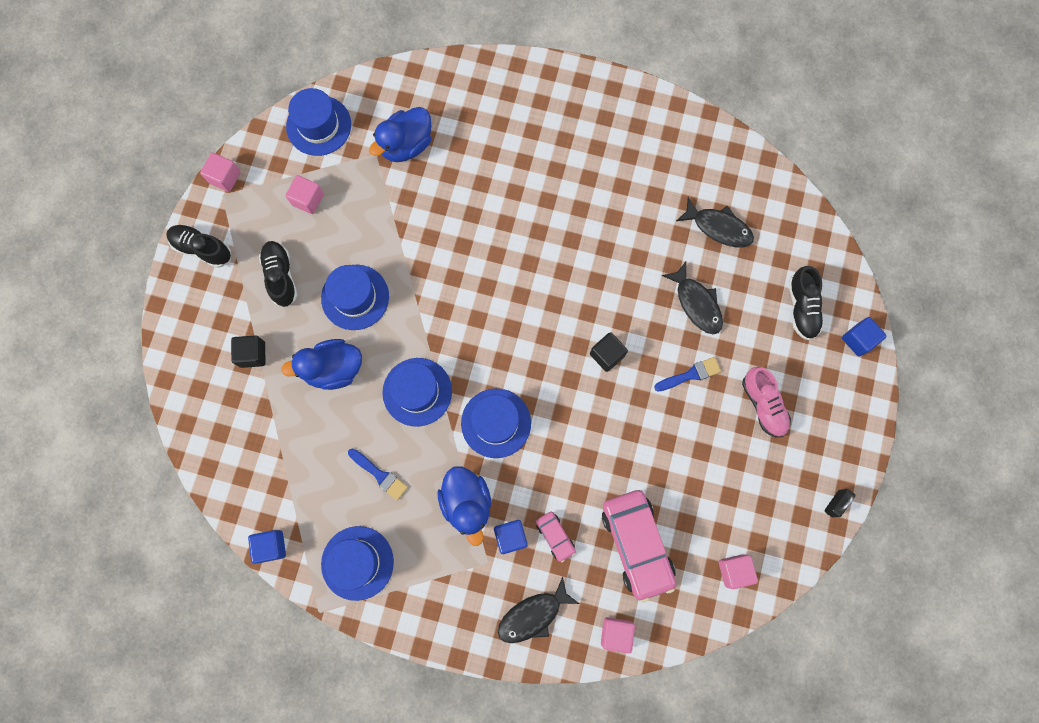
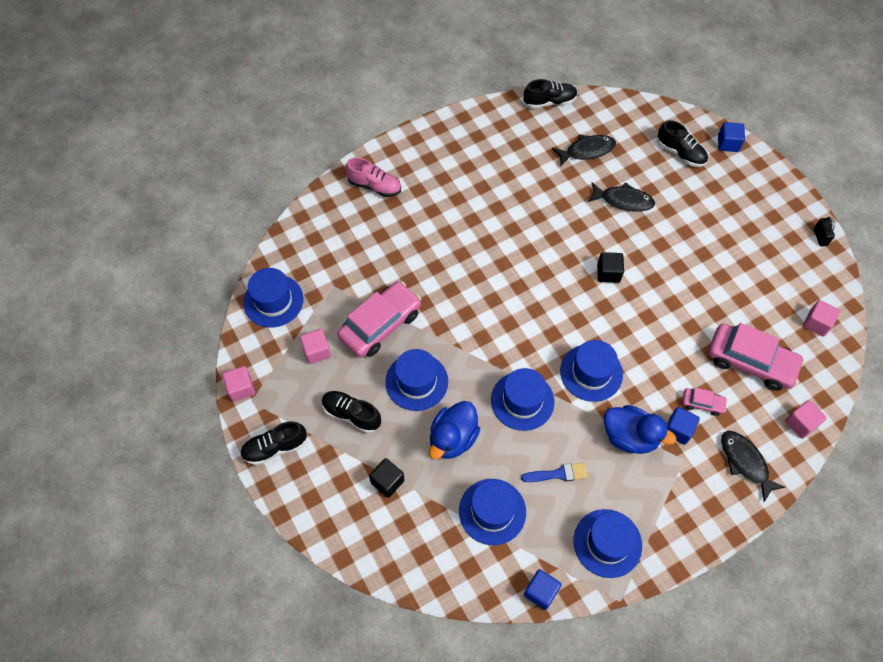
camera: 45 degrees left, 15 degrees down
(301, 453) = (492, 511): none -> blue hat
(377, 223) = (380, 325): none -> pink car
(406, 145) = (347, 263): blue duck -> none
(533, 615) = (745, 462): black fish -> black fish turned 135 degrees clockwise
(690, 374) = (666, 241): blue brush -> none
(739, 150) = (549, 102): none -> black shoe
(763, 404) = (722, 221): pink shoe -> pink shoe (374, 186)

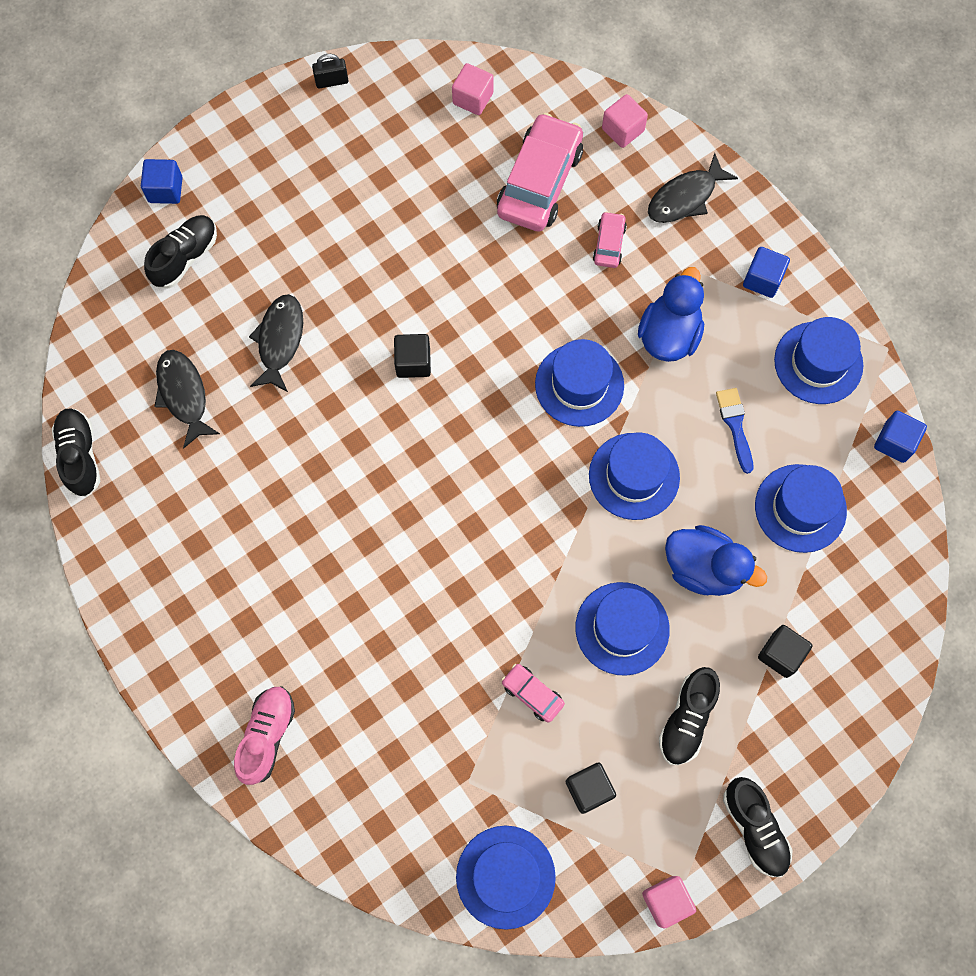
camera: 95 degrees left, 10 degrees up
(316, 351) = (589, 789): pink cube -> black cube
(380, 325) = (532, 694): pink car -> pink car, size x0.47
(678, 430) = (651, 275): blue cube -> blue cube (762, 279)

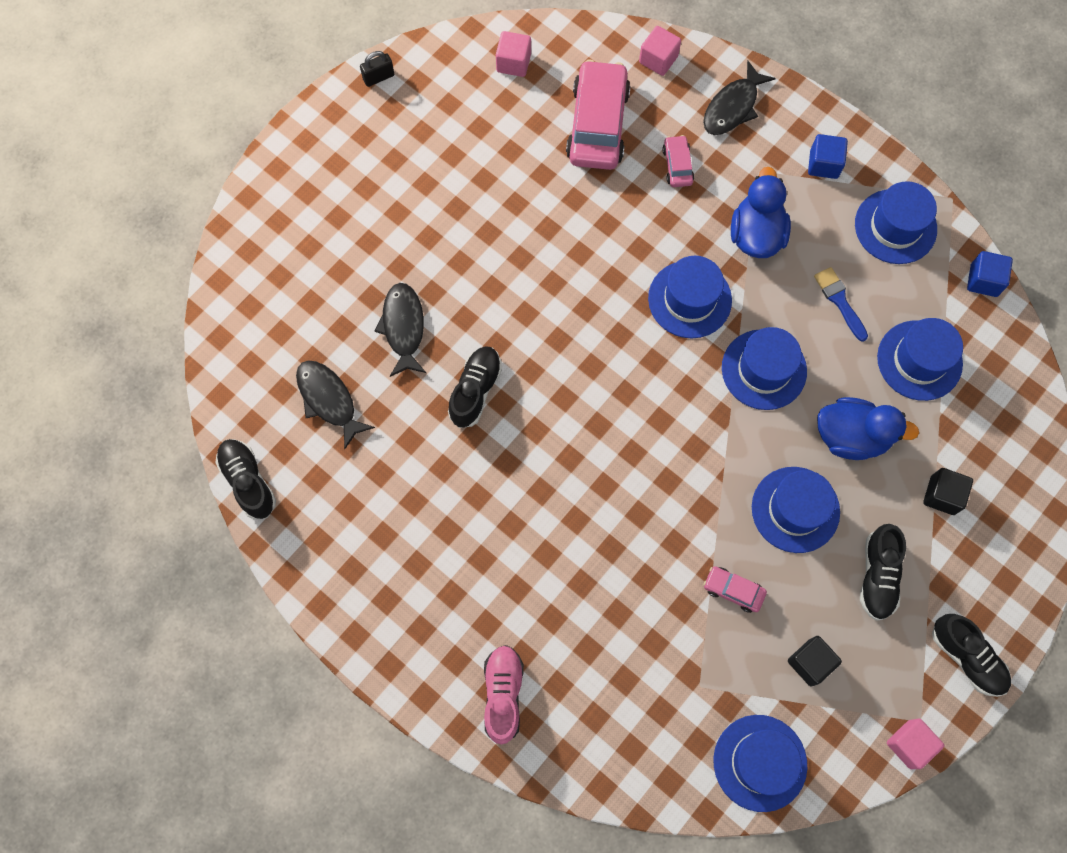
camera: 15 degrees left, 0 degrees up
(165, 190) = (253, 214): blue cube -> none
(185, 257) = (291, 272): black shoe -> black shoe (475, 390)
(413, 362) = (533, 317): black cube -> none

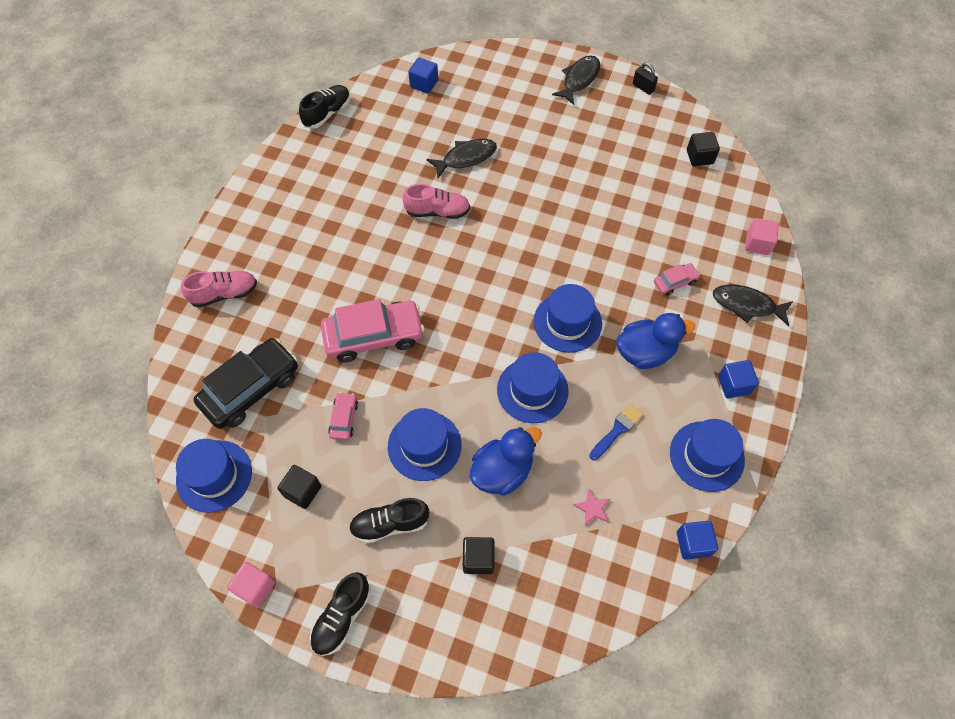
camera: 70 degrees right, 10 degrees down
(251, 338) = (424, 84): none -> blue cube
(329, 400) = (398, 135): black fish -> black fish (579, 79)
(475, 390) = (437, 211): black shoe -> pink shoe
(513, 63) = (699, 157): pink cube -> black cube
(597, 124) = (680, 221): pink car -> pink car (374, 336)
(656, 692) = (251, 389): none -> black car
(851, 436) = (502, 471): blue duck -> blue duck turned 120 degrees counterclockwise
(919, 360) = (593, 508): blue hat -> pink star

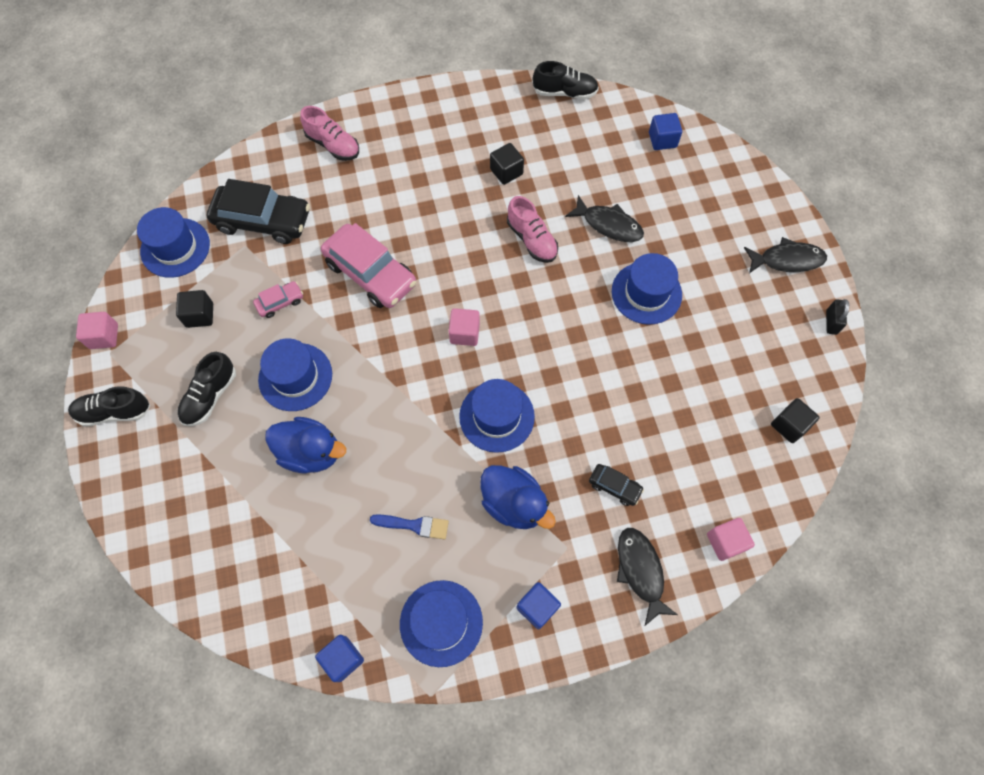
camera: 55 degrees right, 5 degrees up
(390, 524) = (210, 396): black shoe -> black shoe turned 105 degrees counterclockwise
(478, 559) = (220, 482): black cube -> black cube (506, 172)
(481, 302) = (464, 333): none -> pink cube
(532, 390) = (405, 429): blue hat -> blue hat (646, 293)
(593, 508) = (323, 549): pink star -> none
(675, 282) = (614, 486): pink car -> black car

